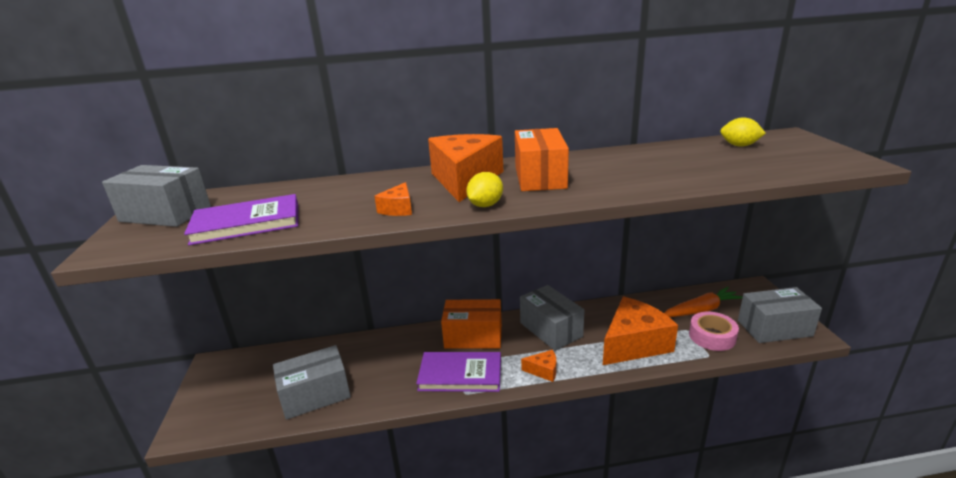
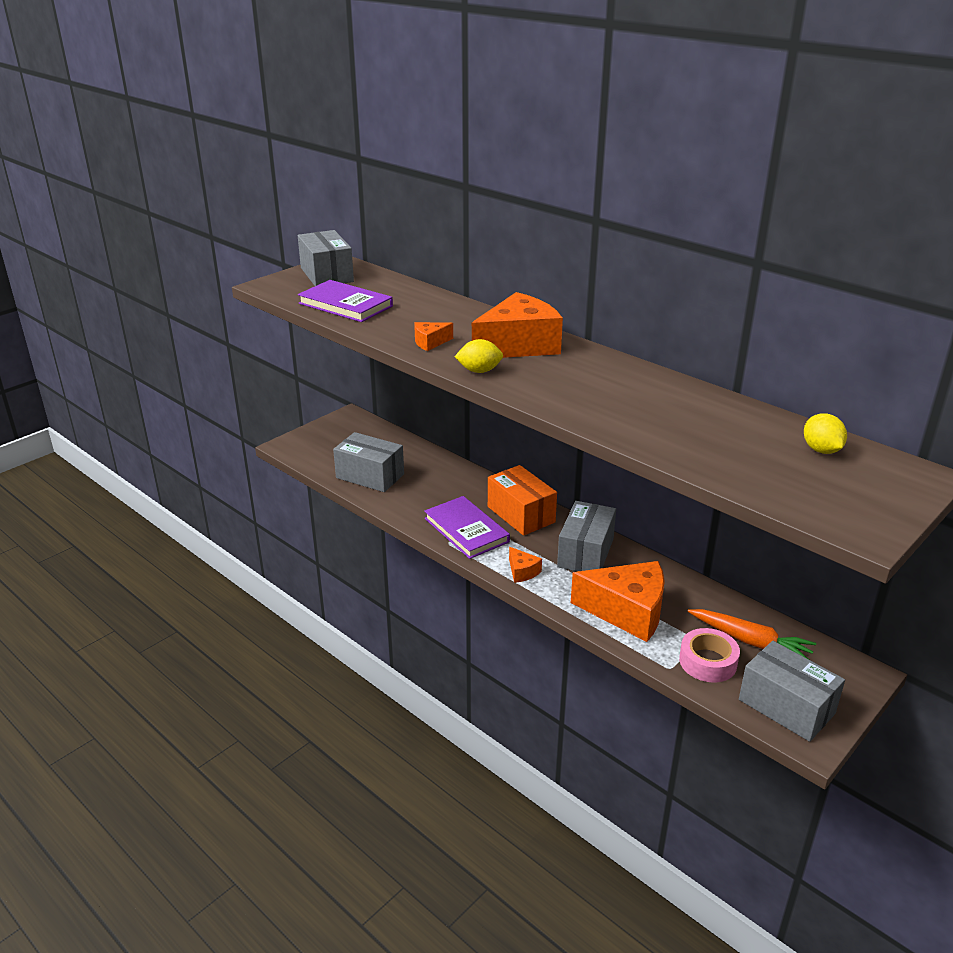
camera: 50 degrees right, 5 degrees up
(540, 177) = (569, 373): orange box -> none

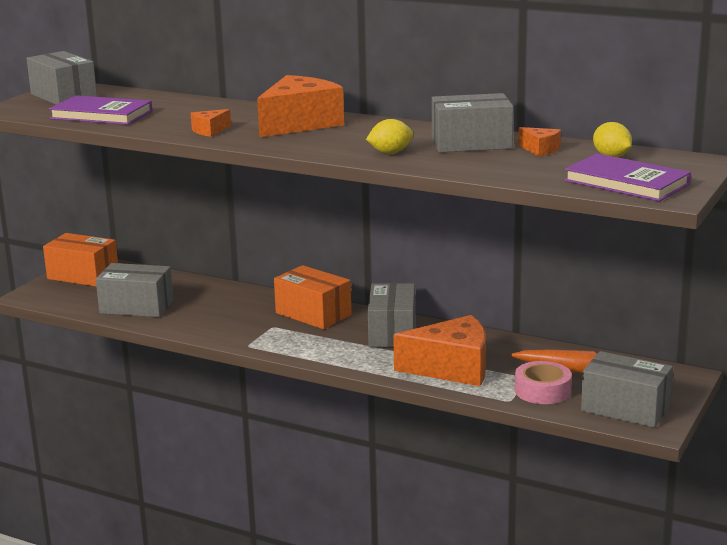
camera: 15 degrees left, 10 degrees down
(340, 430) = (83, 275): none -> orange box
(466, 530) = (262, 333): purple book -> purple book (626, 182)
(479, 371) = (272, 144): yellow lemon -> yellow lemon (390, 152)
(522, 572) = (335, 355): orange cheese -> orange cheese (540, 150)
(677, 403) = (471, 143): none -> grey box

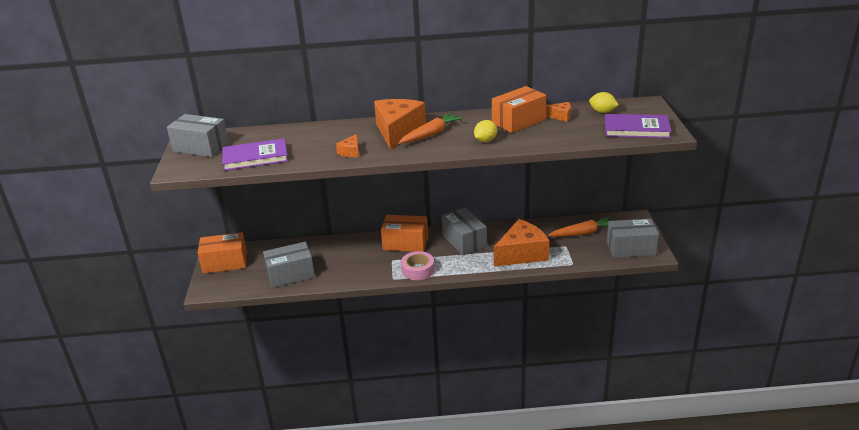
camera: 30 degrees left, 10 degrees up
(334, 134) = (431, 134): none -> orange carrot
(471, 143) = (518, 121): grey box -> orange box
(542, 390) = (581, 251): pink tape -> pink tape (418, 270)

